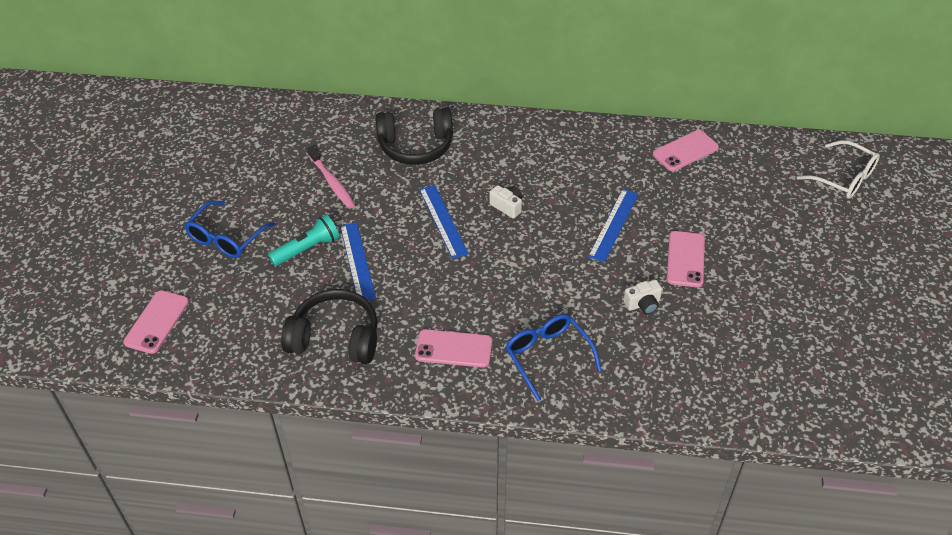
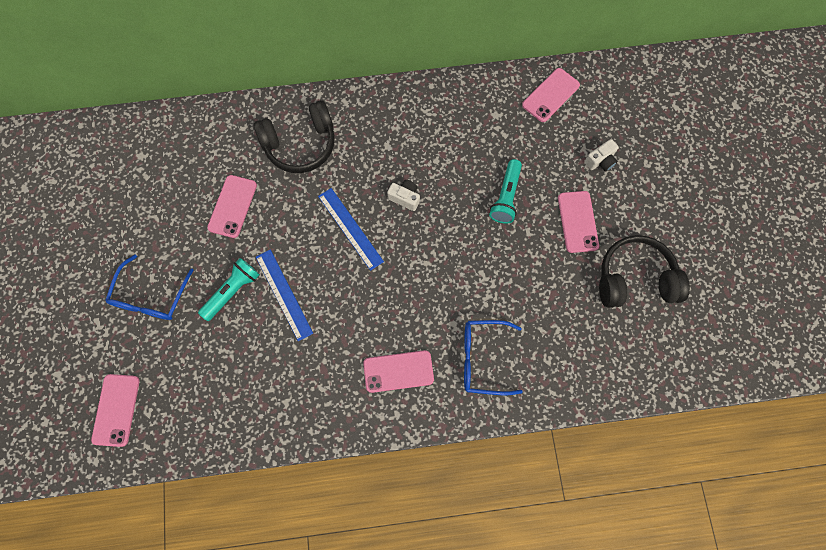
camera: 15 degrees left, 25 degrees up
(332, 182) = (232, 206): pink toothbrush -> pink phone
(335, 338) = (289, 386): black headphones -> black headphones (634, 279)
(547, 356) = (482, 358): blue glasses -> blue glasses turned 45 degrees counterclockwise
(613, 225) = (506, 197): blue ruler -> turquoise flashlight
(643, 304) = (551, 281): white camera -> white camera (600, 161)
(844, 178) = (696, 96): white glasses -> none

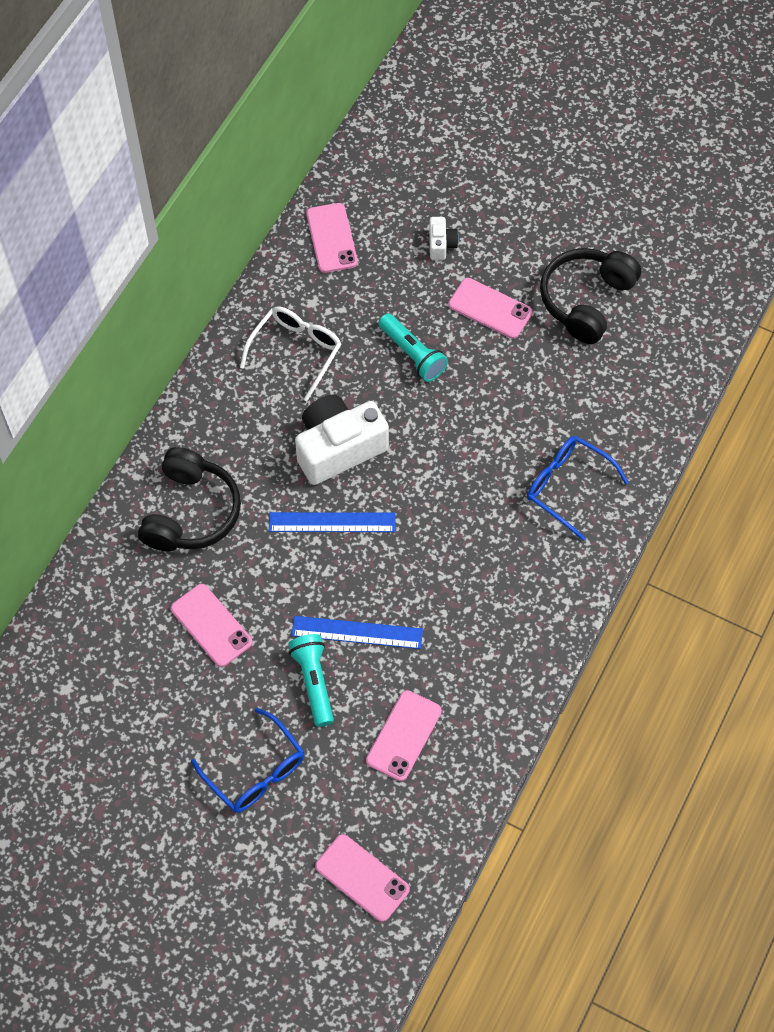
camera: 55 degrees left, 10 degrees down
(398, 371) = (523, 572): pink phone -> pink phone (404, 735)
(405, 198) = (338, 448): white camera -> white camera, size x2.20
(454, 129) = (296, 351): none -> white glasses
(482, 358) = (567, 486): blue glasses -> blue glasses turned 90 degrees clockwise

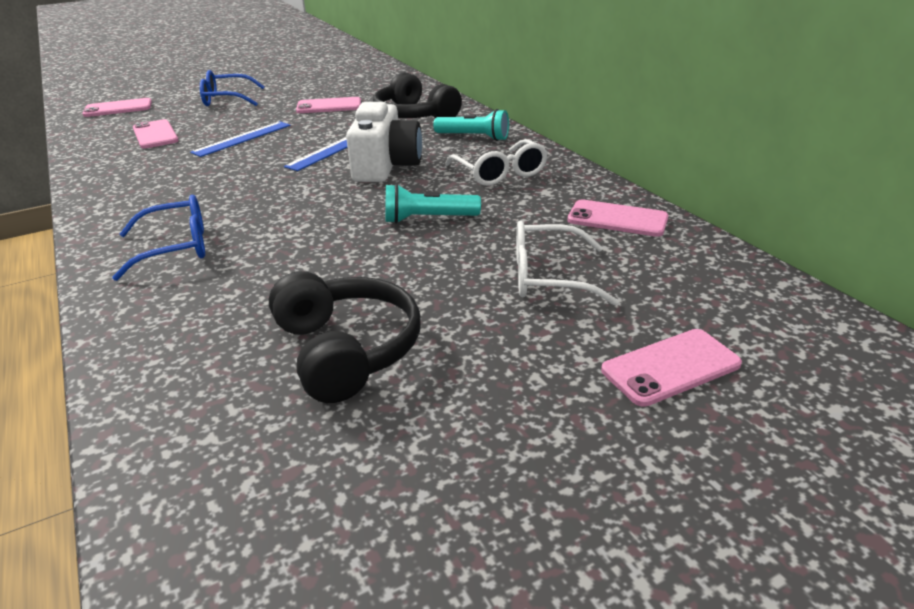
camera: 125 degrees right, 30 degrees down
(314, 682) = (240, 121): turquoise flashlight -> turquoise flashlight (473, 137)
(441, 244) = (547, 276): white camera -> white glasses
(490, 308) = (424, 277): pink phone -> pink phone (671, 367)

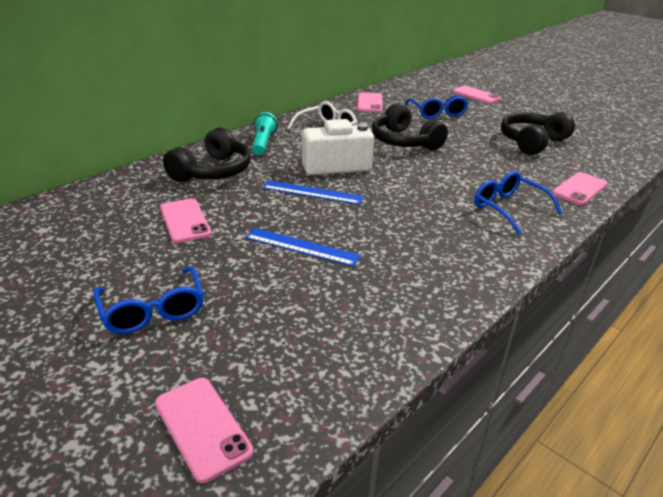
camera: 110 degrees left, 0 degrees up
(155, 135) = (312, 318): pink phone -> pink phone (579, 189)
(428, 219) = (404, 142): turquoise flashlight -> black headphones
(547, 276) = (437, 113): white glasses -> blue glasses

